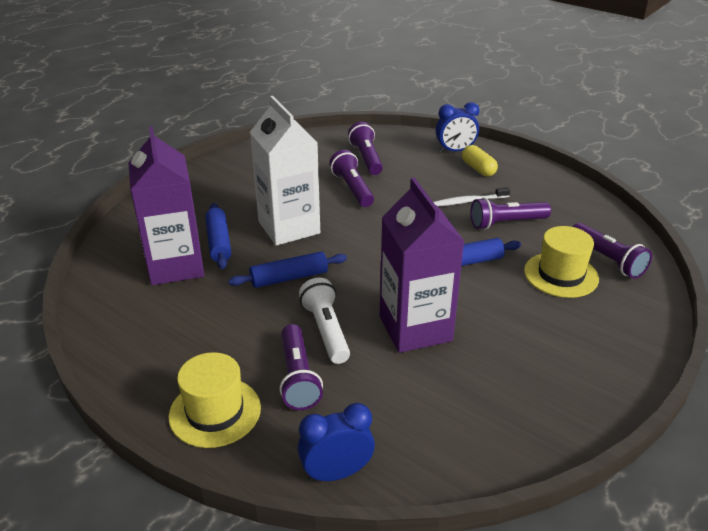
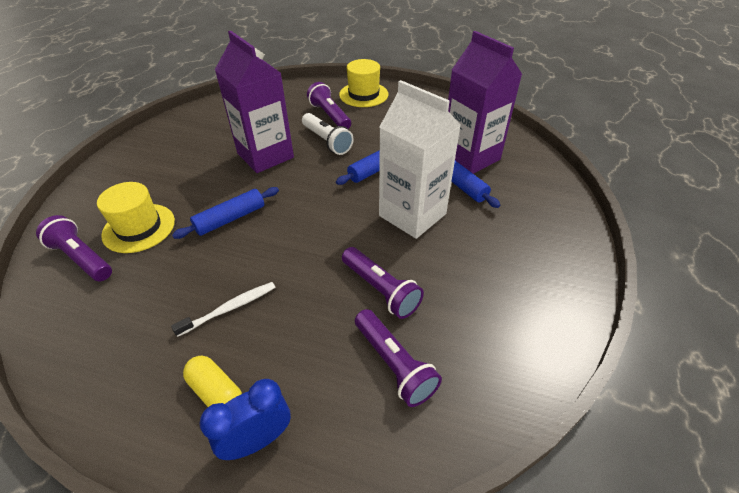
camera: 160 degrees right, 10 degrees up
(336, 473) = (289, 88): blue clock -> none
(506, 223) = (184, 282): purple flashlight -> none

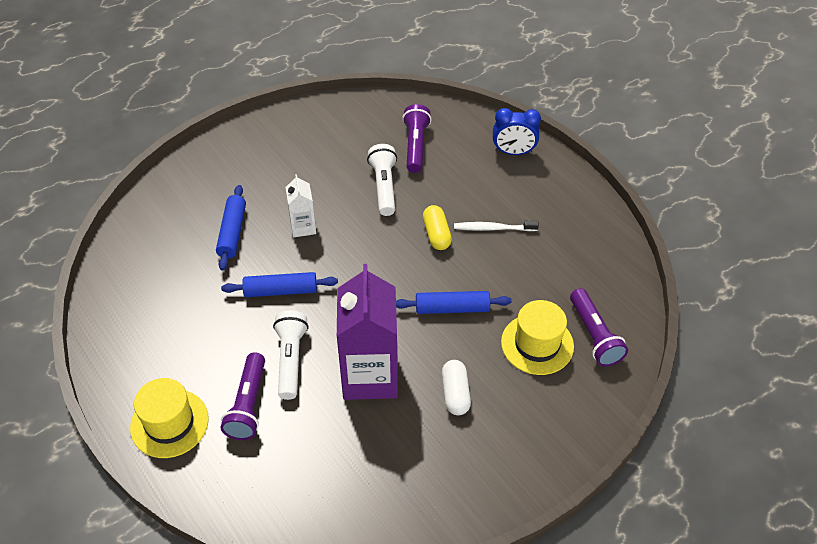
camera: 145 degrees left, 5 degrees up
(196, 172) = (455, 393): none -> white capsule
(216, 392) = (525, 184): yellow capsule -> yellow capsule (436, 234)
(380, 290) = (384, 187): purple flashlight -> white flashlight
(412, 215) = (303, 227): white carton -> white carton, size x0.49
(470, 157) = (185, 254): purple carton -> none

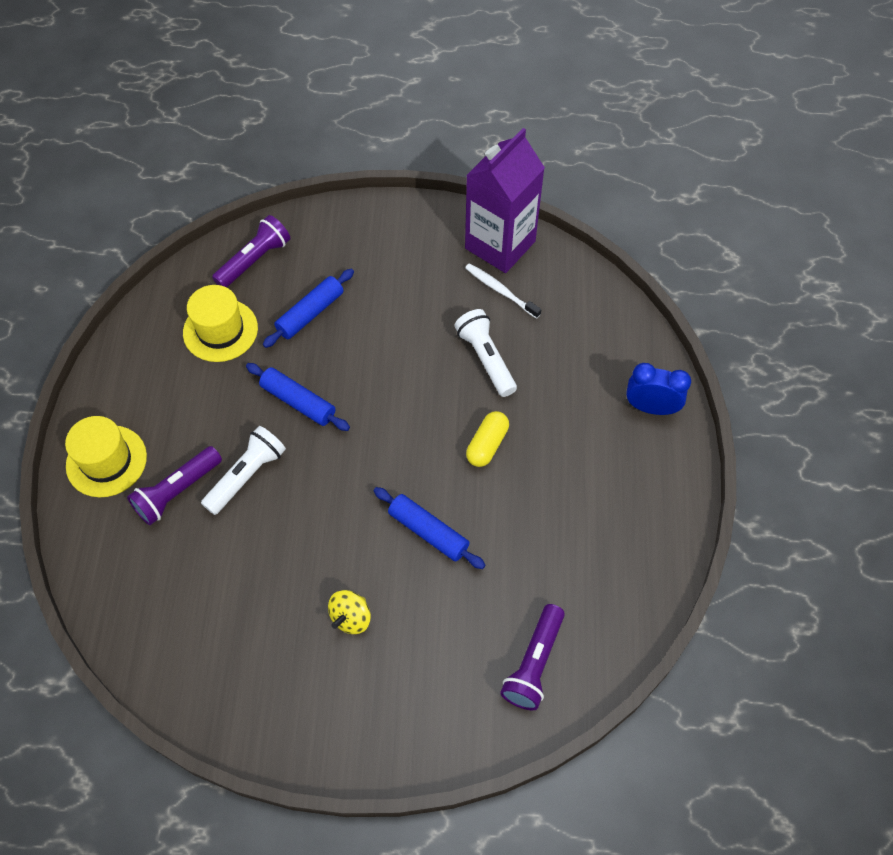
camera: 40 degrees right, 10 degrees up
(303, 227) = (374, 350): white carton -> none
(370, 376) = (295, 542): purple carton -> purple carton (500, 245)
(384, 187) = (486, 359): white flashlight -> white flashlight turned 60 degrees counterclockwise
(415, 146) = (558, 334): purple flashlight -> purple flashlight (254, 260)
(455, 393) = (351, 618): white capsule -> yellow spinning top
(493, 228) = (548, 478): white toothbrush -> white toothbrush (501, 291)
(513, 152) = (651, 408): blue clock -> blue clock turned 150 degrees clockwise
(537, 344) = (471, 629): yellow hat -> yellow hat (220, 330)

